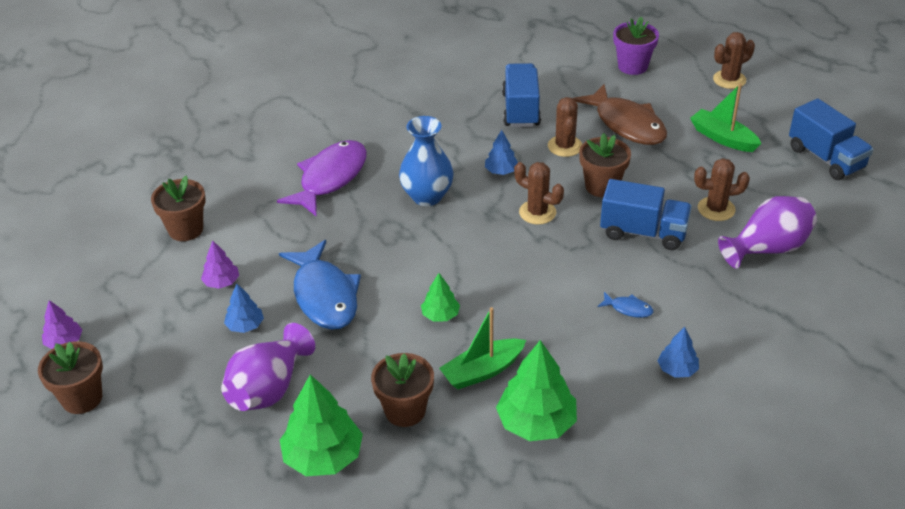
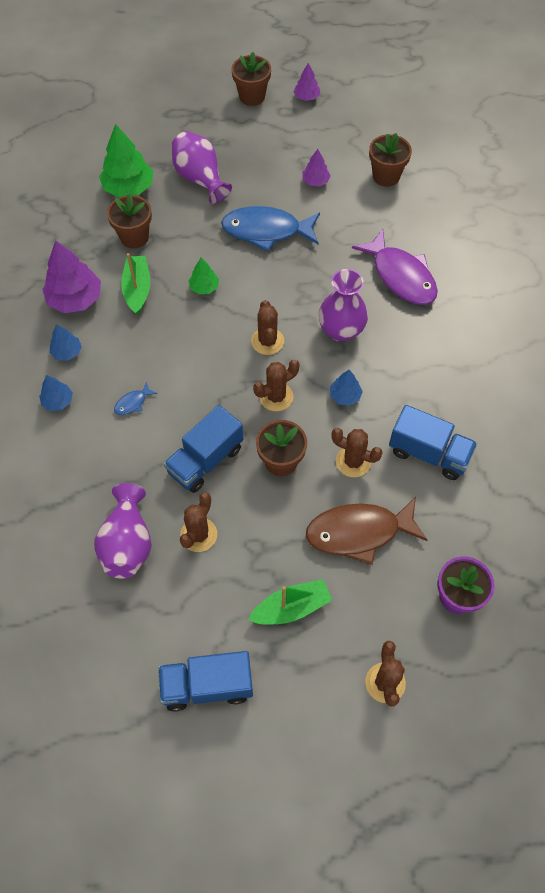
camera: 115 degrees right, 20 degrees up
(245, 326) = (264, 182): blue tree -> blue tree (67, 352)
(427, 196) = (341, 330): blue vase -> purple vase
(477, 241) = (267, 341): none -> brown cactus
(536, 423) = (75, 299): green tree -> purple tree

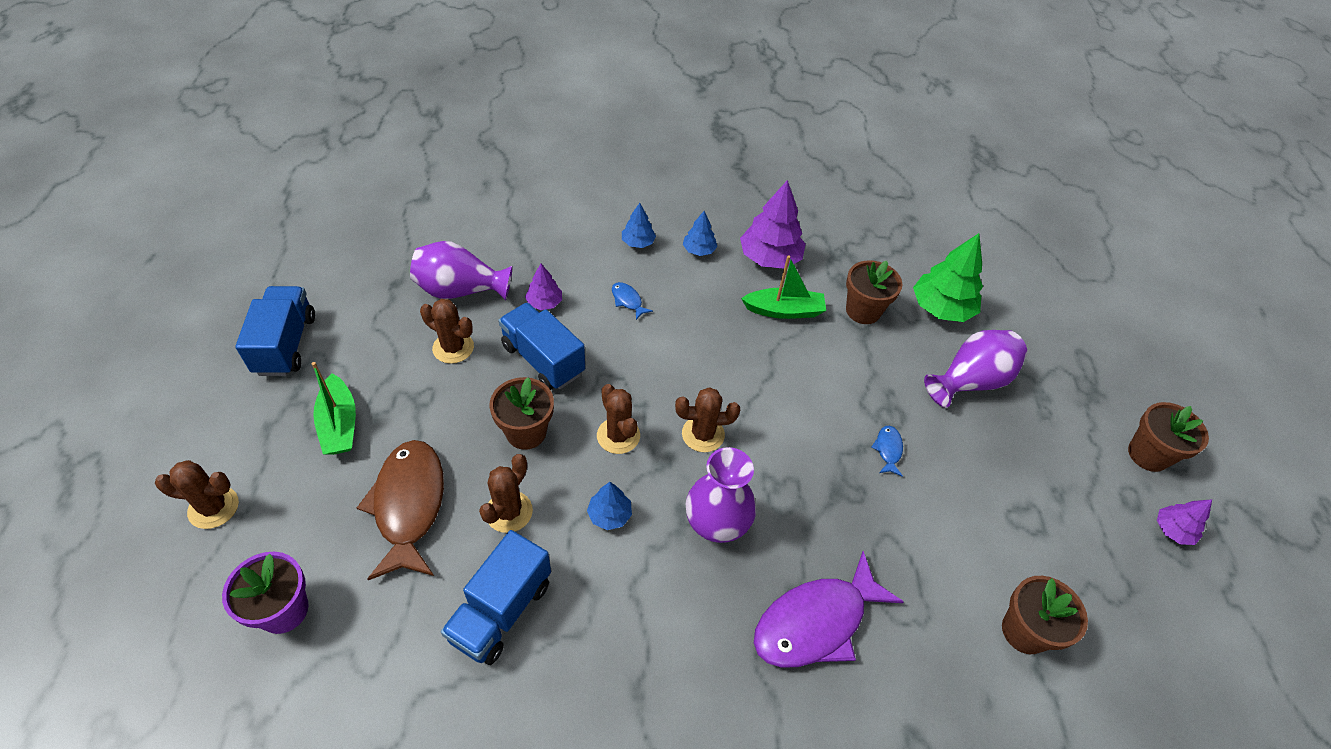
camera: 90 degrees right, 10 degrees down
(204, 287) = (788, 374): green tree -> none
(266, 231) = (888, 450): blue fish -> blue fish, size x0.42
(315, 181) = (993, 523): purple tree -> purple tree (544, 303)

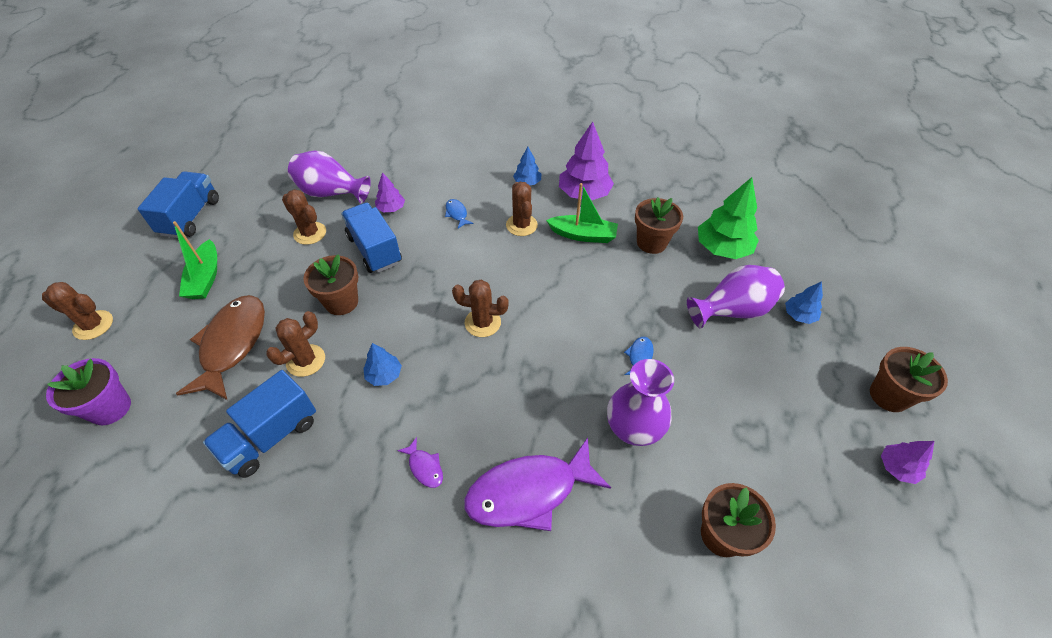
camera: 15 degrees right, 0 degrees up
(618, 436) = (413, 314): brown cactus -> brown cactus (521, 225)
(638, 242) = (480, 172): blue tree -> blue tree (799, 315)
(693, 615) = (424, 467): none -> purple fish
(716, 523) = (470, 395): purple vase -> purple vase (633, 428)

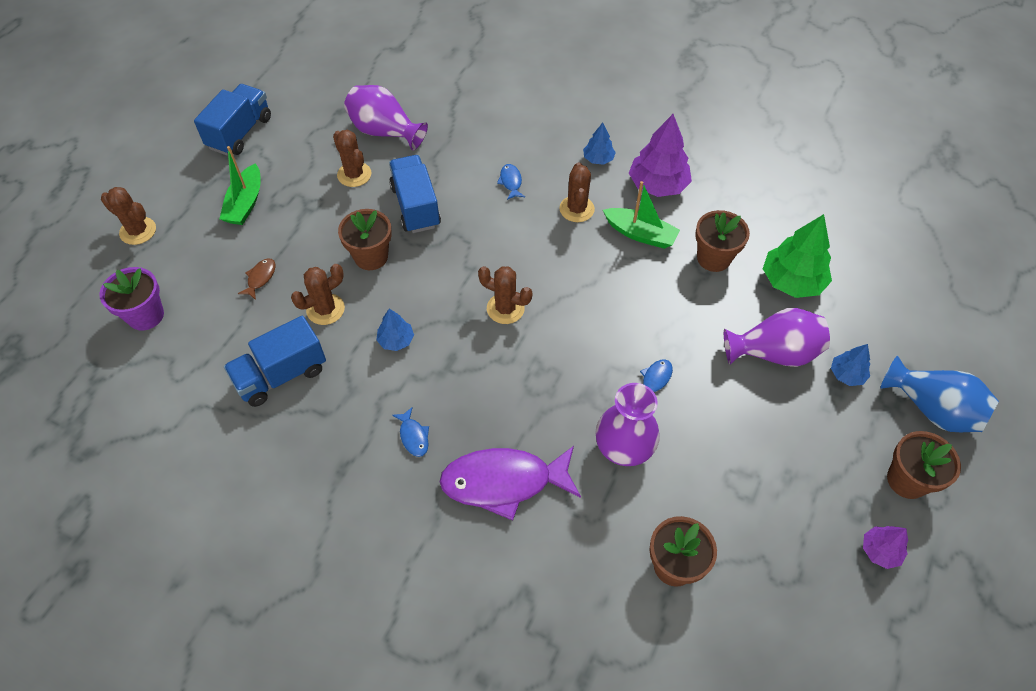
camera: 15 degrees right, 5 degrees up
(232, 344) = (260, 278): brown fish -> brown fish, size x0.42
(391, 208) = (443, 162): purple tree -> none
(424, 467) = (413, 436): purple fish -> blue fish
(879, 329) = (931, 409): none -> blue vase

